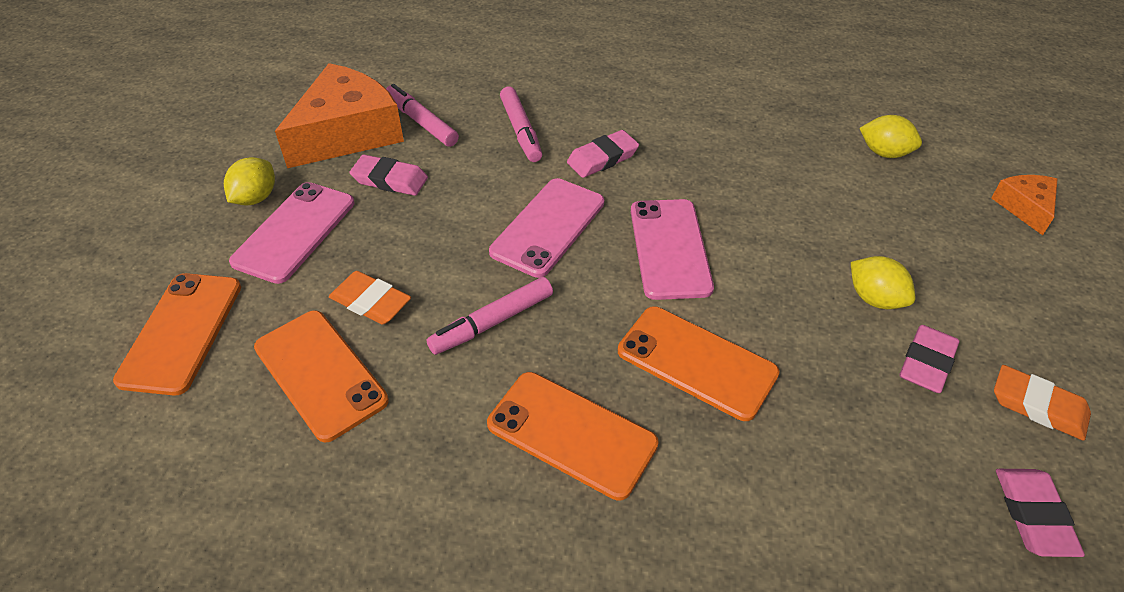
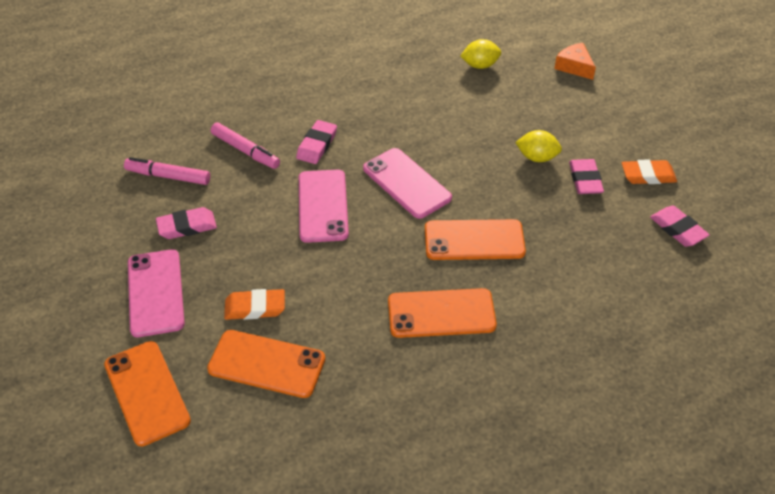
camera: 35 degrees left, 0 degrees up
(256, 198) = (101, 285): yellow lemon -> none
(347, 133) = (120, 209): orange cheese -> none
(492, 322) = (342, 279): pink marker -> none

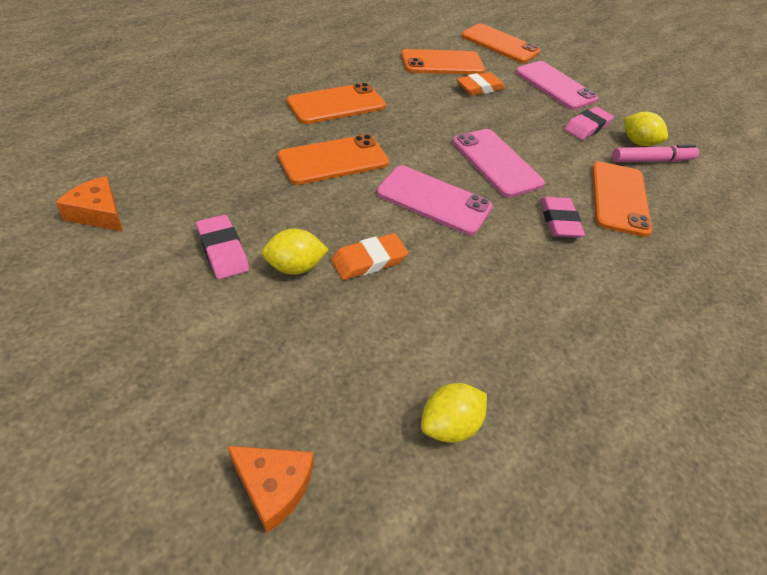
camera: 150 degrees right, 0 degrees up
(156, 197) = (638, 142): none -> yellow lemon
(245, 151) = (619, 198): pink marker -> orange phone
(648, 175) = (131, 277): orange eraser -> orange eraser (369, 260)
(678, 229) = (98, 213): pink eraser -> orange cheese

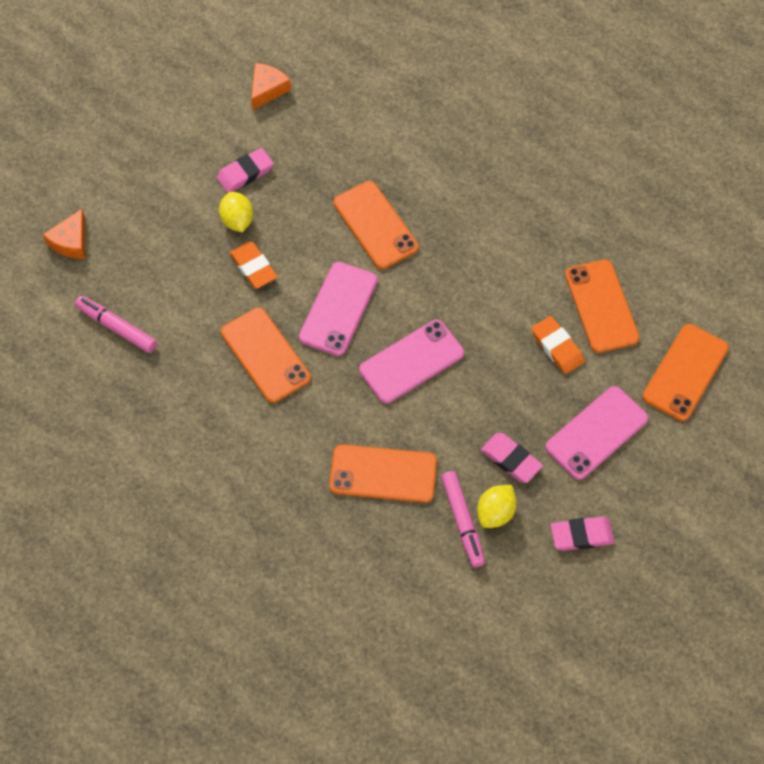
camera: 90 degrees right, 15 degrees up
(336, 104) = (470, 213): orange phone -> orange phone (265, 355)
(449, 425) = (117, 327): yellow lemon -> pink marker
(559, 221) = (334, 413): pink eraser -> pink eraser (581, 535)

